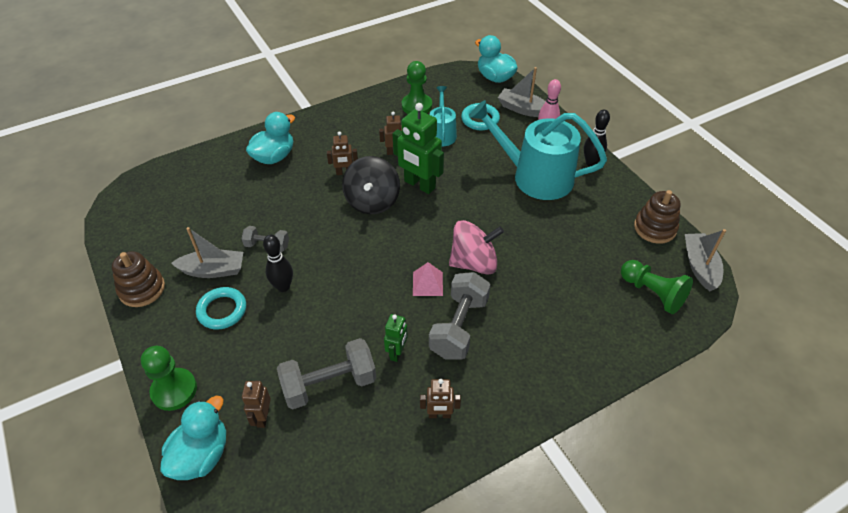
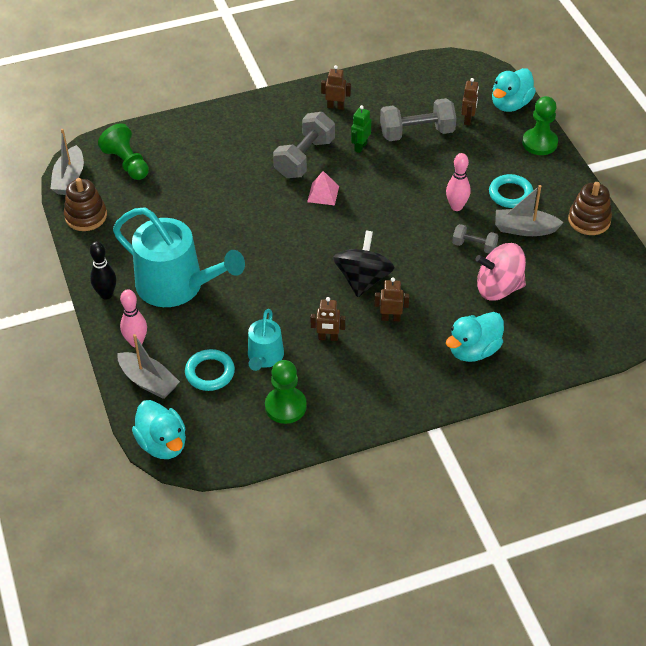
camera: 170 degrees left, 0 degrees up
(283, 287) = (456, 207): black bowling pin -> pink bowling pin
(419, 185) = (308, 292): green robot -> none
(474, 263) = (275, 206): pink spinning top -> pink spinning top (498, 288)

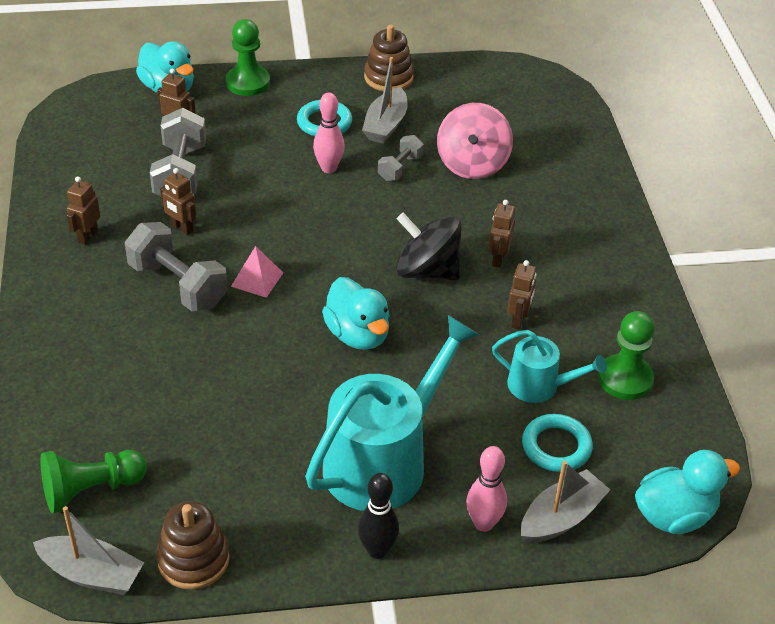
camera: 80 degrees left, 5 degrees down
(360, 147) = (181, 228): green robot -> brown robot
(473, 350) = (563, 203): turquoise duck -> turquoise duck (358, 335)

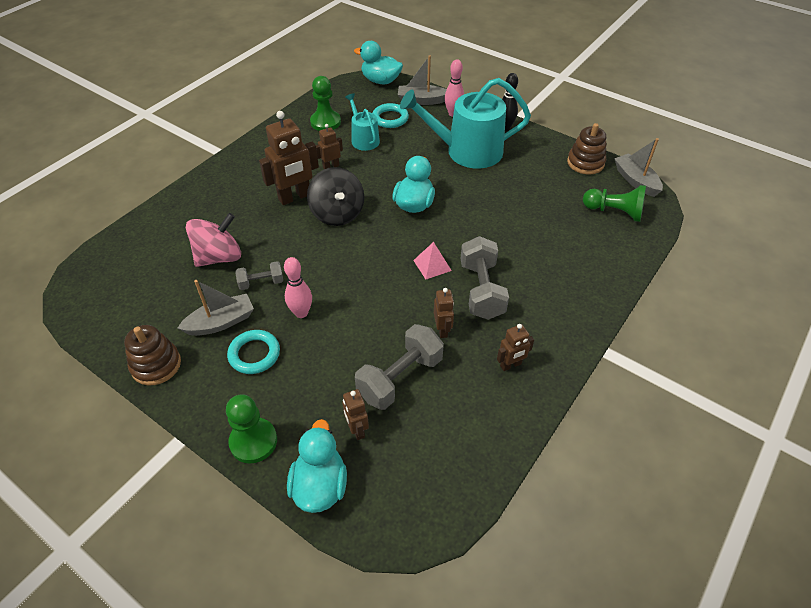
camera: 135 degrees left, 5 degrees up
(498, 259) = (295, 197): brown robot -> brown robot, size x1.88

